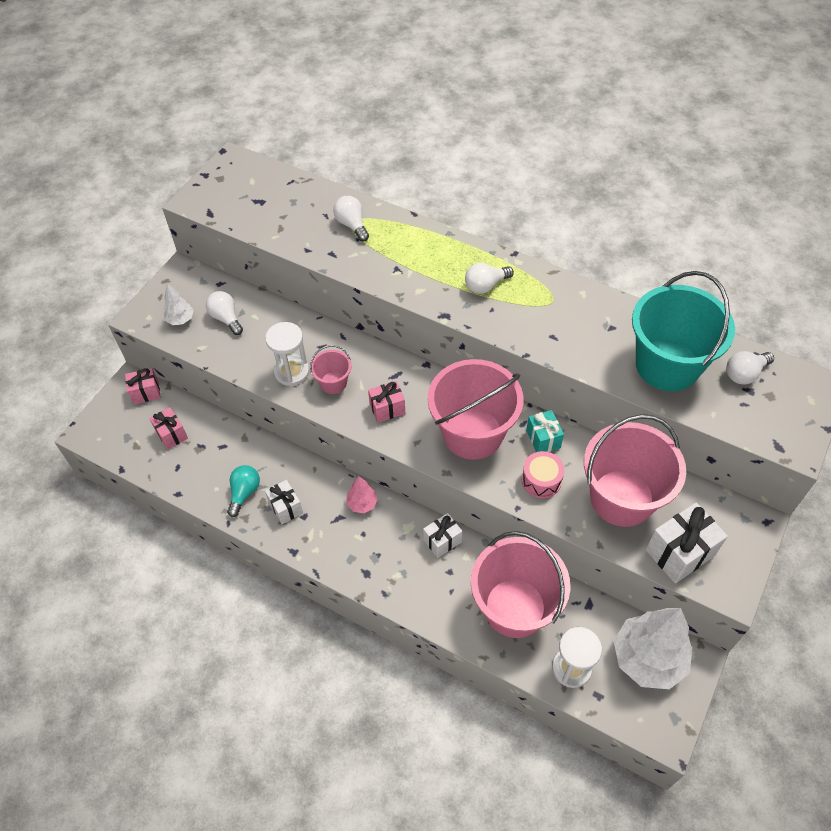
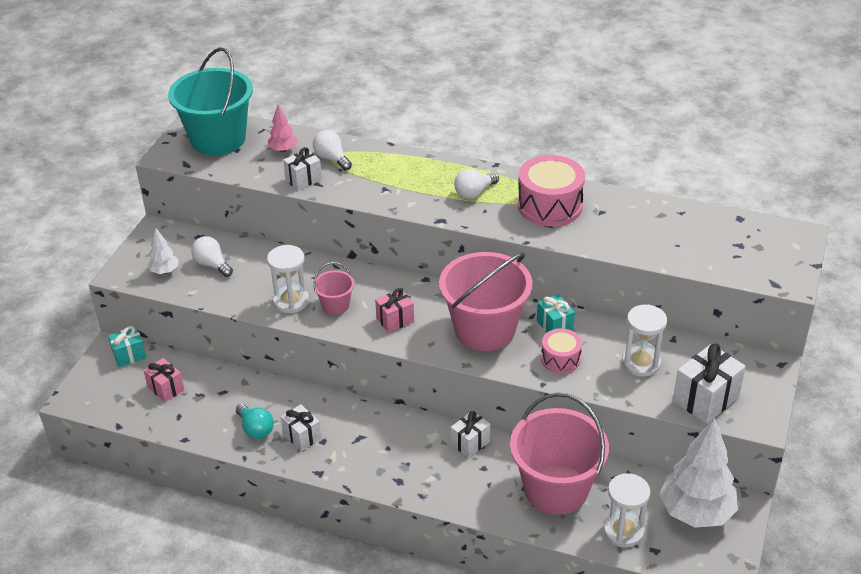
camera: 10 degrees left, 15 degrees down
(146, 392) = (129, 355): pink gift -> turquoise gift
(244, 493) = (255, 429): turquoise light bulb -> turquoise light bulb turned 135 degrees clockwise
(319, 246) = (303, 179): none -> white gift
(362, 503) = (381, 422): pink tree -> pink tree (283, 150)
(559, 312) = (550, 206): none -> pink drum
(622, 498) = (641, 363): pink bucket -> white hourglass
(667, 365) = (660, 234): turquoise bucket -> turquoise bucket (218, 139)
(744, 374) = (732, 233): white light bulb -> none

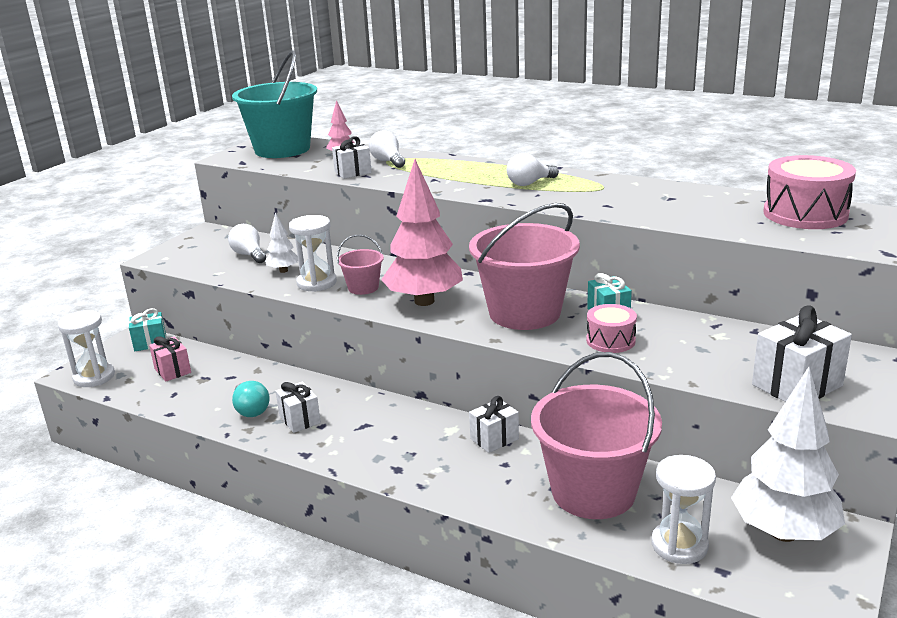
camera: 10 degrees right, 15 degrees down
(164, 271) = (199, 258): white tree -> white tree (283, 271)
(395, 320) = (424, 301): pink gift -> pink tree
(550, 206) = (612, 193): pink drum -> pink drum (805, 214)
(641, 363) = (712, 349): white hourglass -> white hourglass (94, 377)

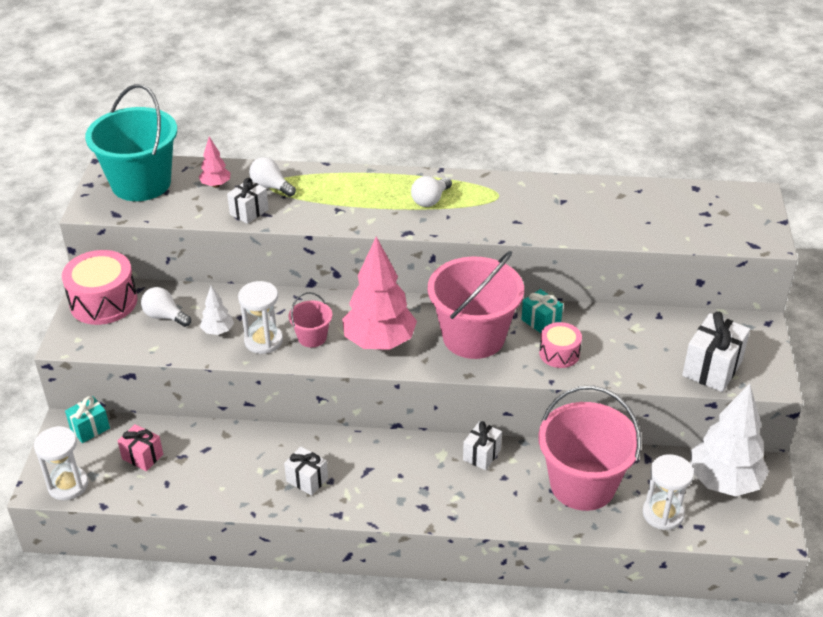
camera: 25 degrees left, 15 degrees up
(251, 410) = (255, 481): turquoise light bulb -> none
(805, 214) = (676, 204): pink drum -> pink drum (103, 302)

